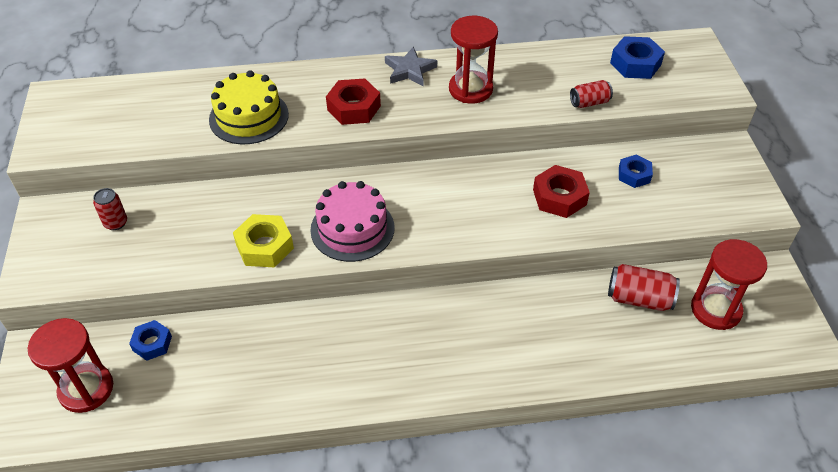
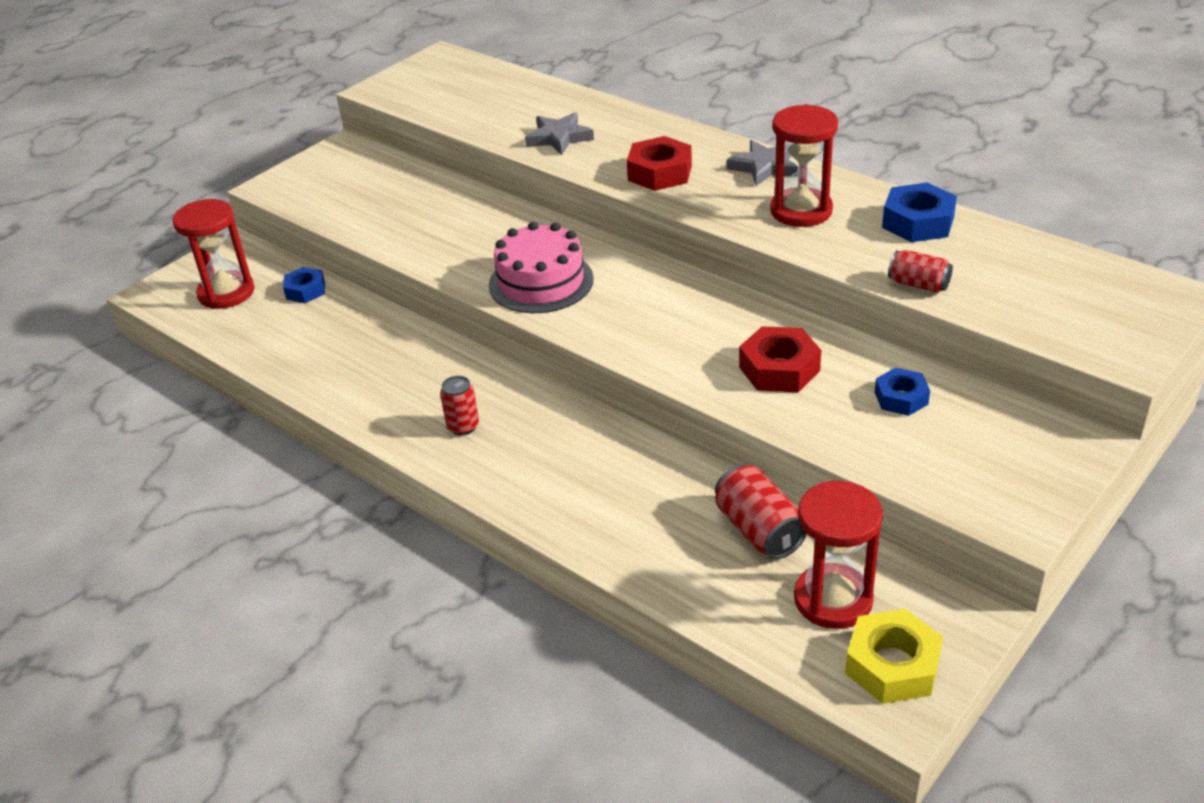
camera: 50 degrees right, 10 degrees down
(116, 223) = (376, 179): red can -> red can (463, 426)
(249, 117) = (559, 137): yellow cake -> grey star
(264, 246) = (453, 255): yellow nut -> yellow nut (892, 665)
(635, 64) = (1044, 277): blue nut -> blue nut (918, 222)

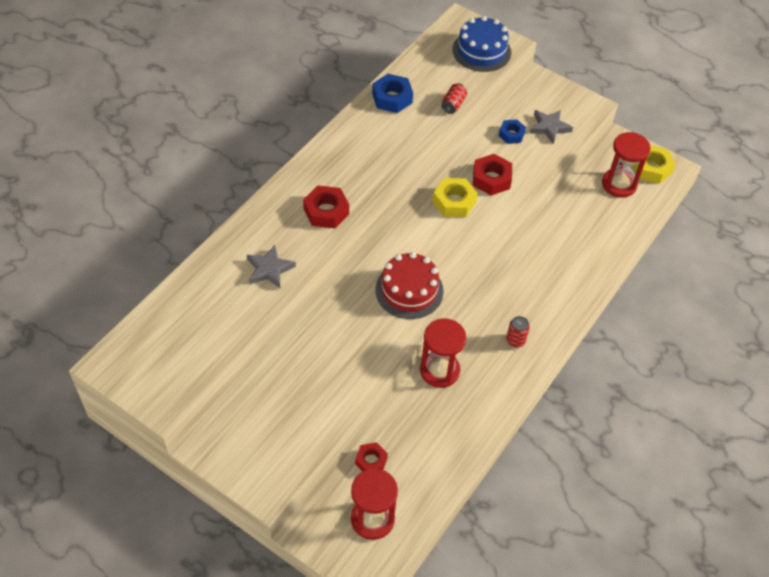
camera: 100 degrees left, 15 degrees up
(305, 290) = (371, 461): blue nut -> red nut
(541, 282) = (409, 290): pink cake -> red cake
(721, 326) = (454, 202): none -> yellow nut
(759, 530) = (580, 208): red can -> none
(764, 167) = (324, 159): grey star -> grey star (549, 127)
(801, 211) = (377, 145): red hourglass -> red hourglass (439, 370)
(1087, 320) = (481, 51): none -> blue cake

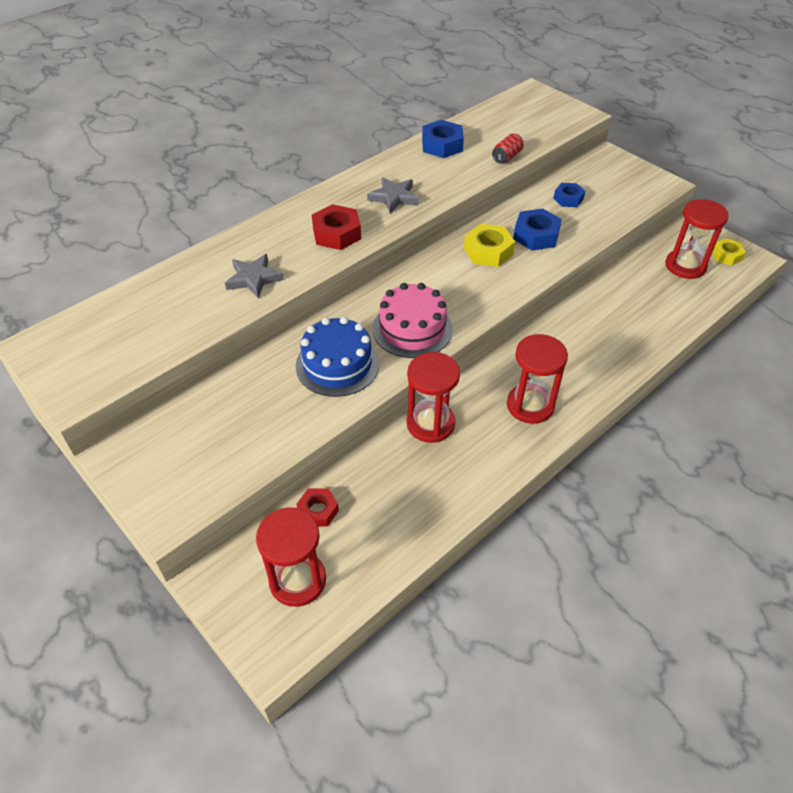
camera: 15 degrees right, 5 degrees down
(409, 290) = (412, 329): red cake -> pink cake
(481, 51) = (549, 117): blue cake -> blue cake (337, 364)
(491, 179) = (536, 235): red nut -> blue nut
(515, 341) = (530, 405): red can -> red hourglass
(549, 127) = (612, 197): grey star -> grey star (394, 197)
(651, 168) = (726, 255): yellow nut -> yellow nut, size x0.65

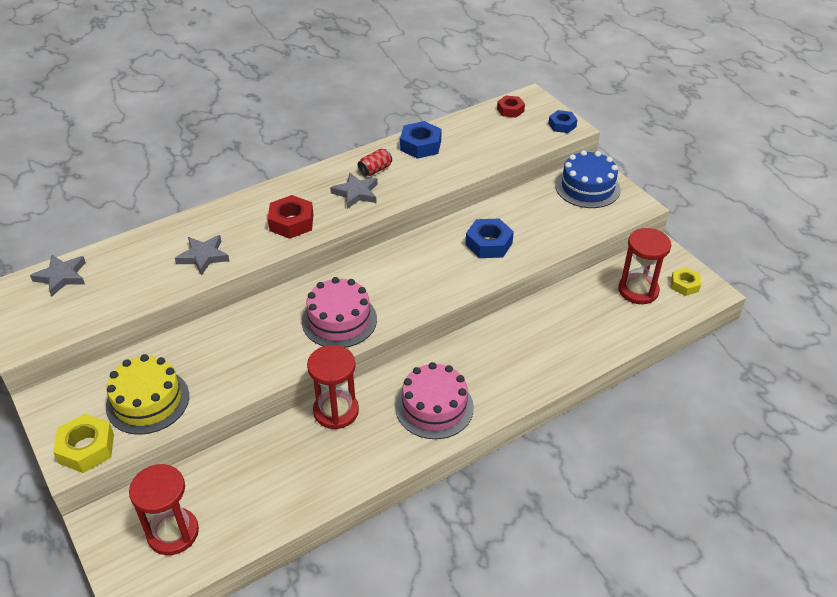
camera: 10 degrees right, 5 degrees down
(101, 318) = (61, 277): none -> grey star
(233, 441) = (147, 401): none -> yellow cake
(318, 510) = (210, 475): red nut -> red nut (510, 110)
(337, 364) = (260, 345): blue cake -> blue cake (587, 187)
(488, 251) = (437, 254): yellow nut -> yellow nut (86, 448)
(507, 157) = (478, 164): red can -> red can (375, 170)
(530, 405) = (434, 407): red hourglass -> pink cake
(568, 199) = (534, 210): blue nut -> blue nut (562, 125)

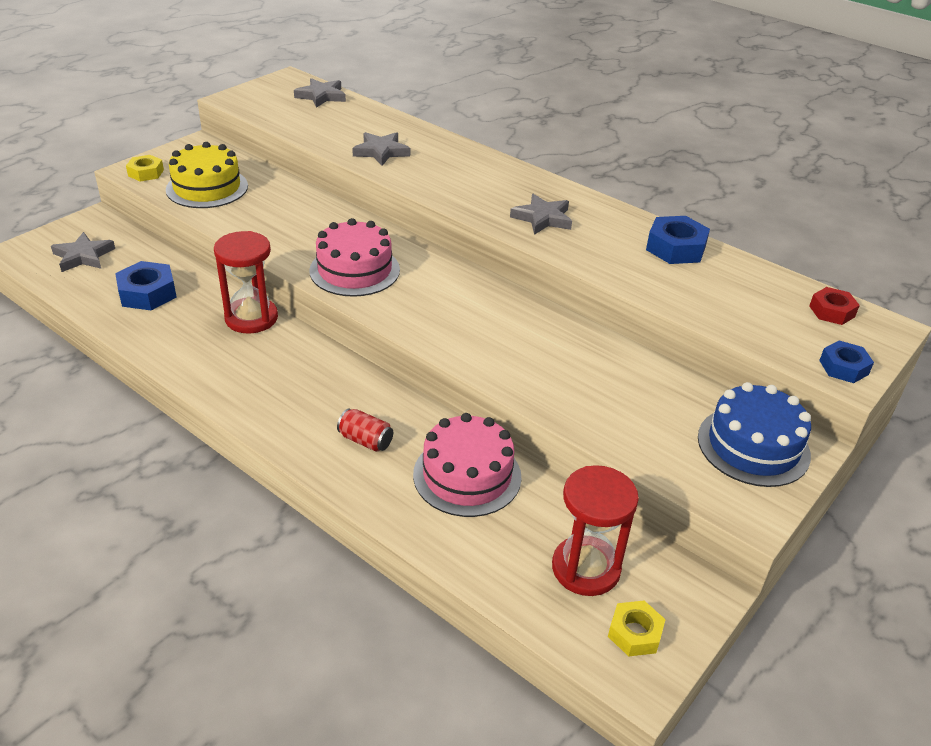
camera: 70 degrees right, 5 degrees down
(86, 448) = (146, 173): yellow nut -> yellow nut, size x0.65
(173, 533) = (83, 256): red hourglass -> grey star
(291, 222) = (463, 188): red nut -> none
(375, 170) = (597, 223): red can -> red can (365, 440)
(434, 407) = (275, 388): pink cake -> pink cake (467, 475)
(489, 244) = (552, 361): blue nut -> blue nut (147, 293)

